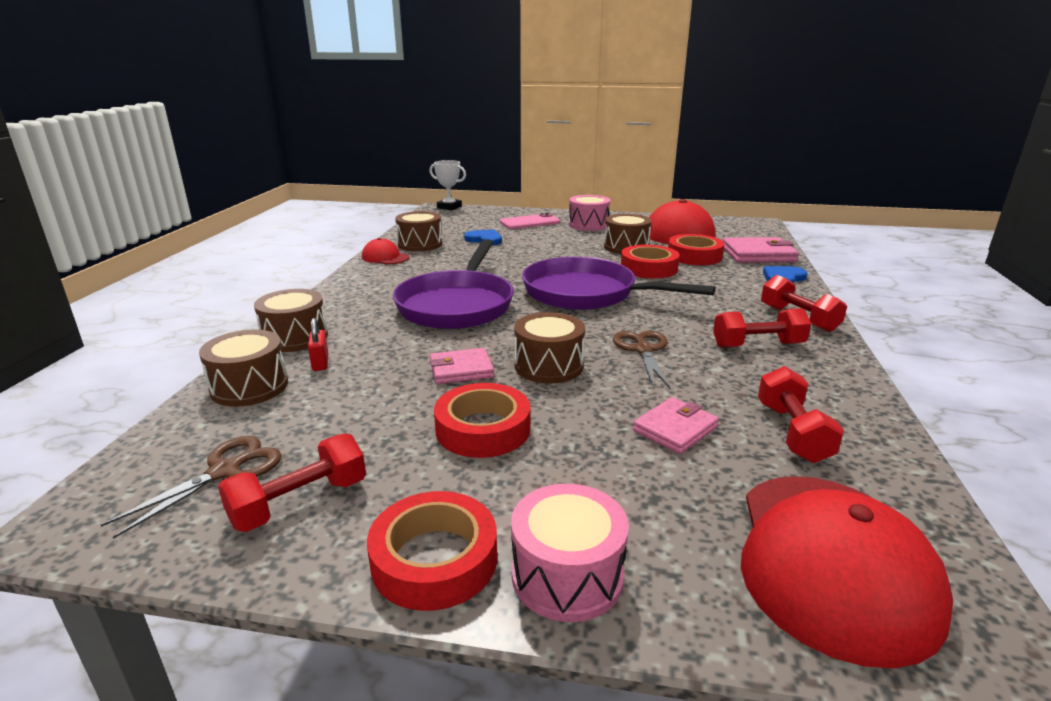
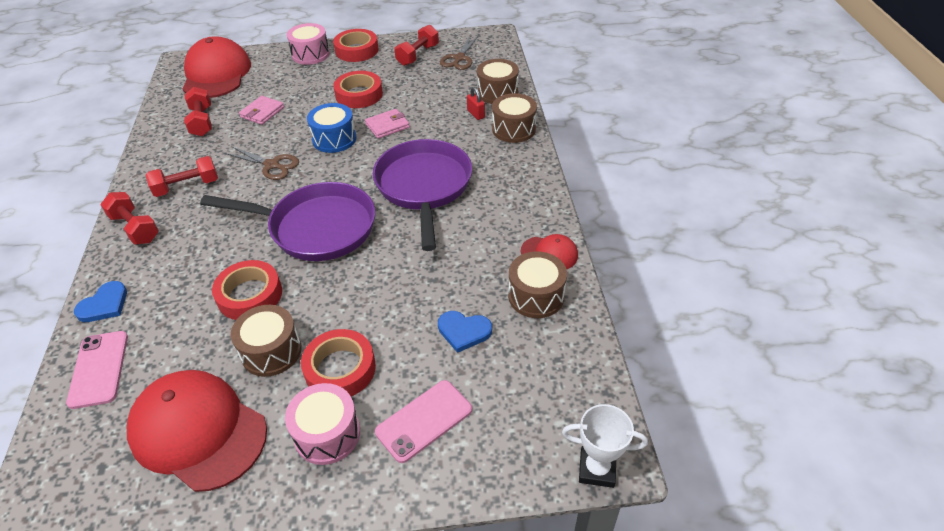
camera: 165 degrees right, 20 degrees up
(548, 366) = (334, 139): brown drum -> blue drum
(643, 350) = (272, 165): brown scissors -> brown scissors turned 45 degrees counterclockwise
(694, 256) = (186, 343): red tape -> red tape (340, 369)
(758, 254) = (99, 369): pink wallet -> pink phone

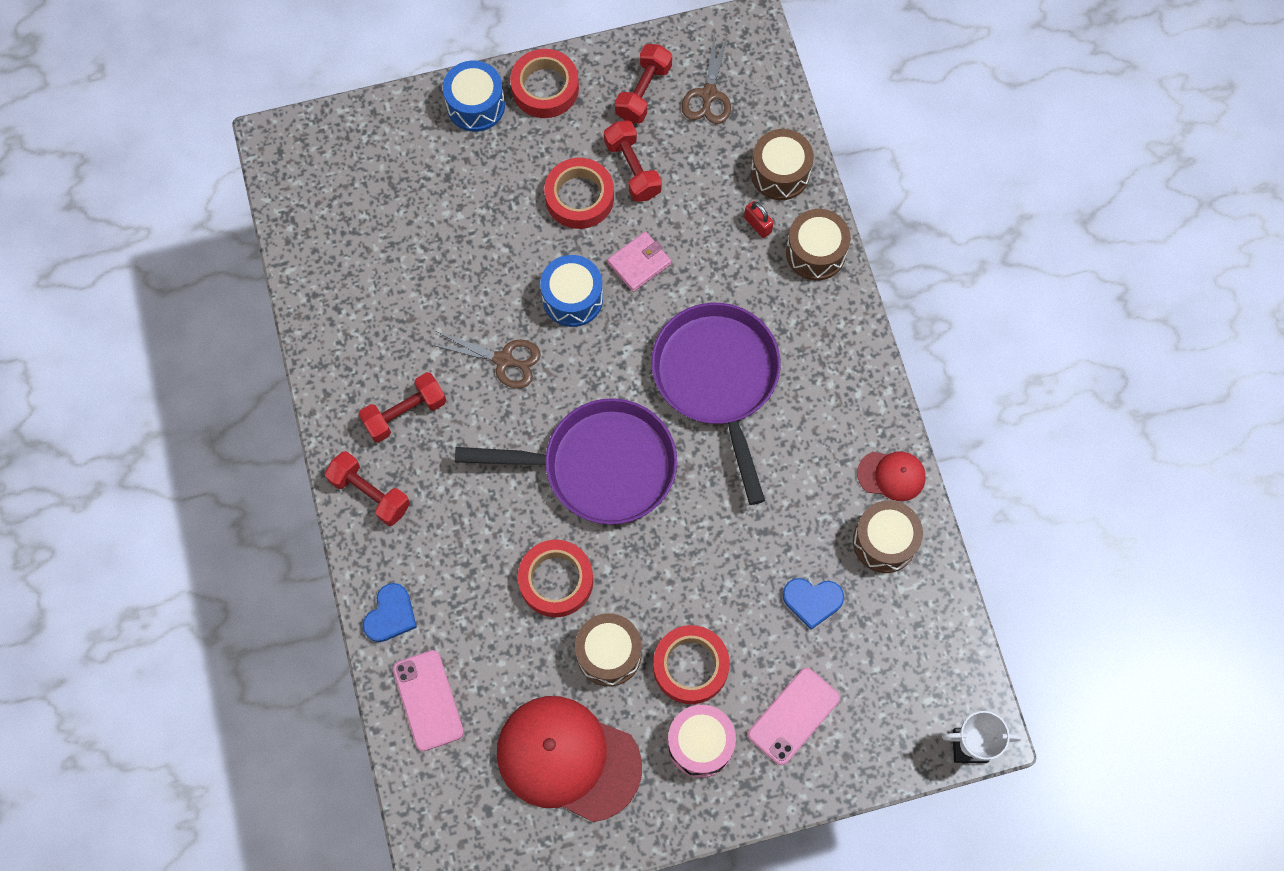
camera: 10 degrees left, 25 degrees up
(202, 121) = (370, 281): red dumbbell -> red dumbbell (632, 169)
(216, 74) = (346, 168): red cap -> none
(262, 112) = (450, 251): pink wallet -> none
(310, 54) = (476, 105): pink drum -> blue drum

